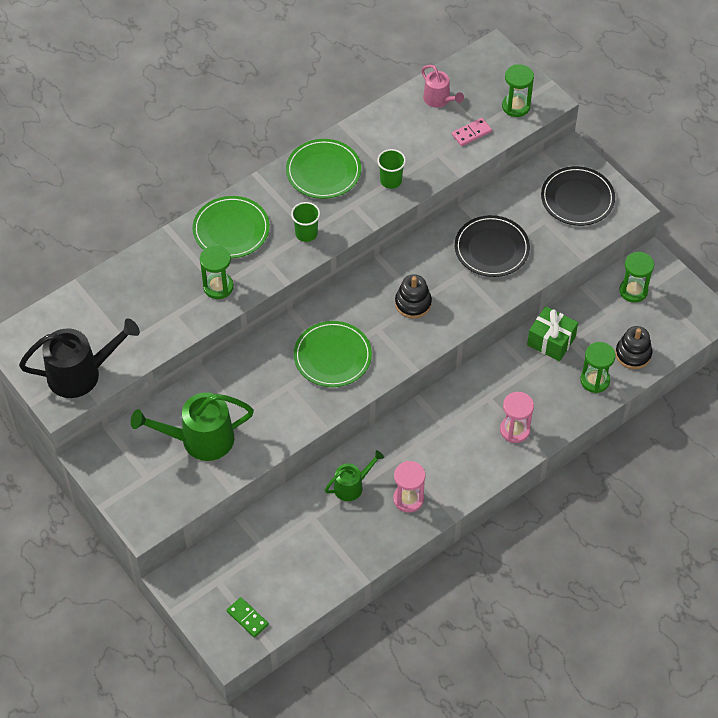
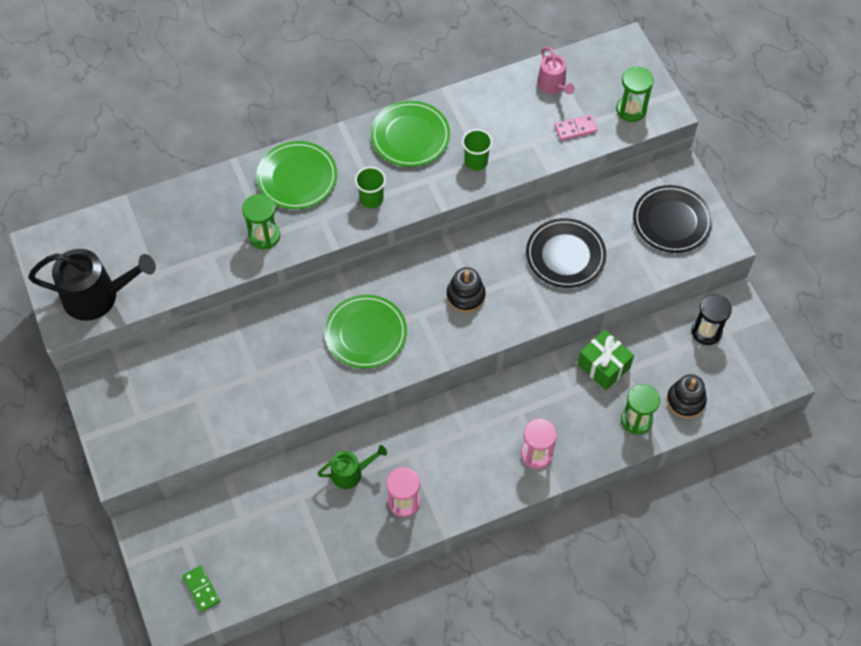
camera: 15 degrees right, 5 degrees up
(200, 440) = (204, 391): green watering can -> none
(633, 291) = (706, 331): green hourglass -> black hourglass

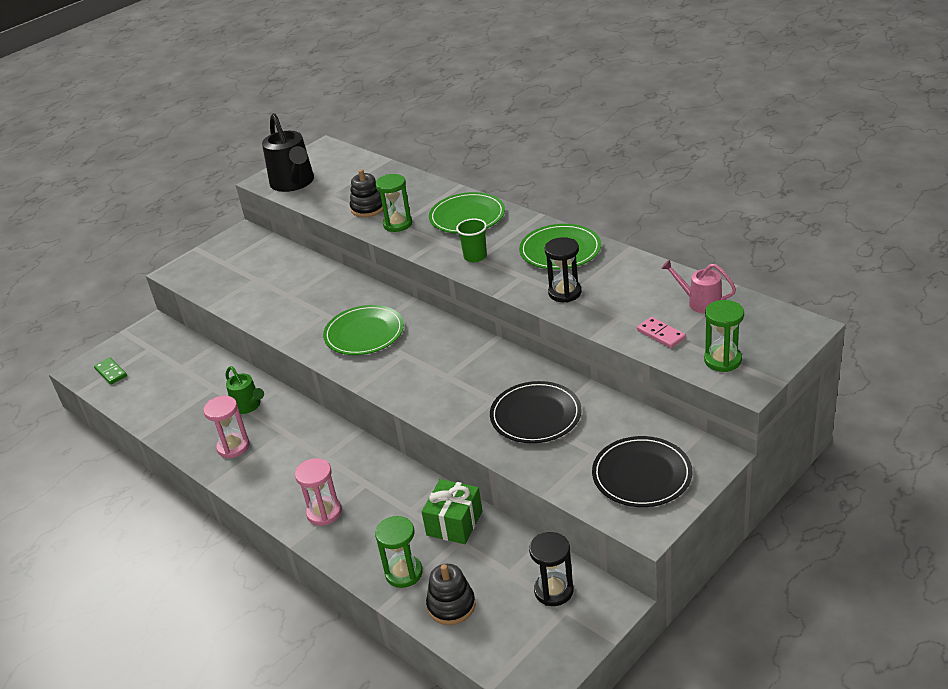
camera: 70 degrees right, 25 degrees down
(201, 589) = (111, 372): green domino -> green domino turned 75 degrees counterclockwise
(465, 296) = (441, 372): black stacking toy -> black stacking toy (368, 208)
(476, 161) = (565, 293): green cup -> black hourglass
(553, 85) = (700, 302): pink watering can -> pink watering can turned 75 degrees clockwise

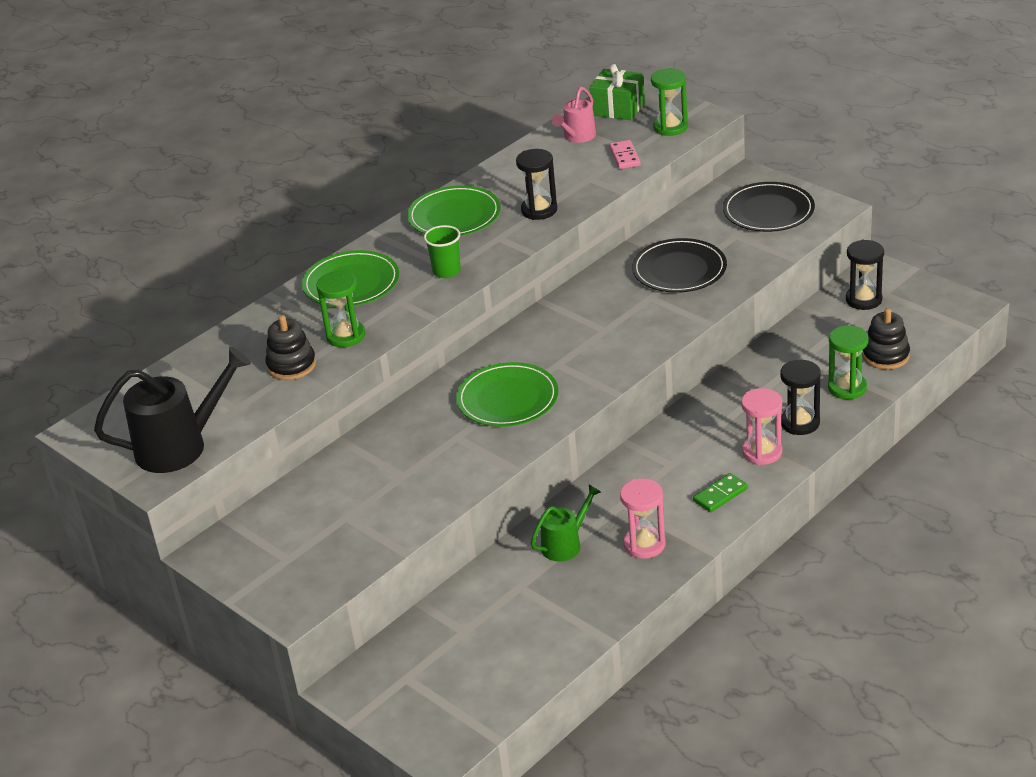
camera: 90 degrees left, 0 degrees up
(111, 372) = (457, 711): green domino -> green domino (720, 495)
(358, 538) = (800, 423): none -> black hourglass
(454, 523) = (779, 361): green gift -> green gift (618, 108)
(661, 334) = (625, 157): pink domino -> pink domino turned 60 degrees counterclockwise

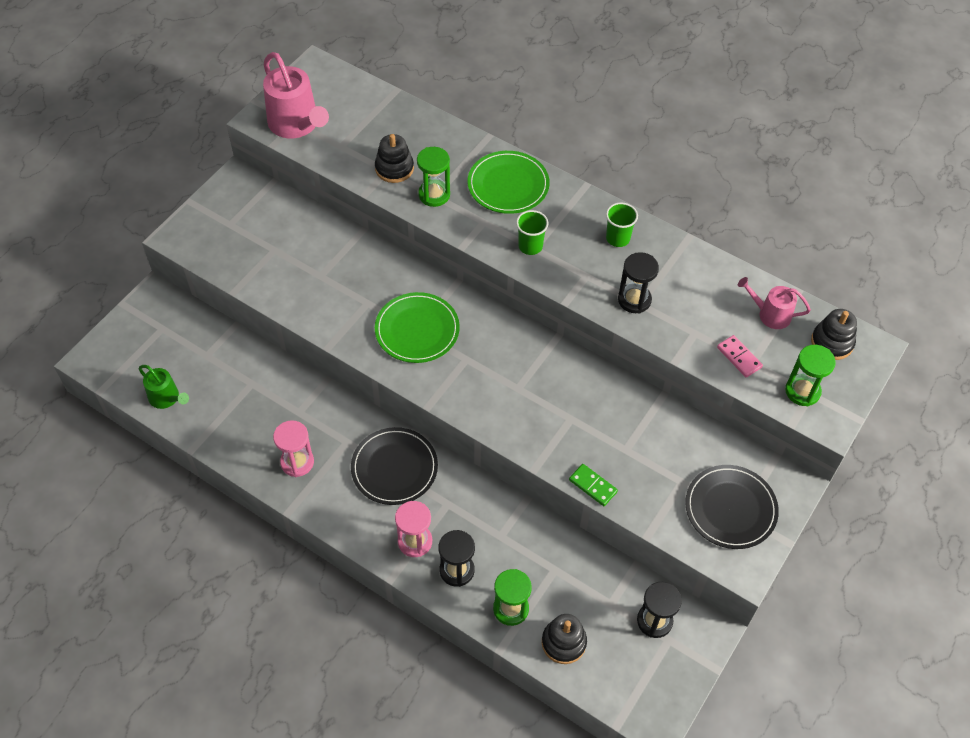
camera: 75 degrees right, 20 degrees up
(180, 446) = (296, 125): black watering can -> pink watering can
(454, 216) = (618, 238): green plate -> green cup
(565, 544) = (298, 408): green watering can -> green watering can (167, 398)
(618, 108) = (832, 342): green gift -> black stacking toy
(625, 157) = (739, 357): pink domino -> pink domino turned 75 degrees clockwise
(679, 270) = (617, 438): black plate -> black plate (394, 468)
(720, 495) = (358, 512): green domino -> green domino (593, 486)

